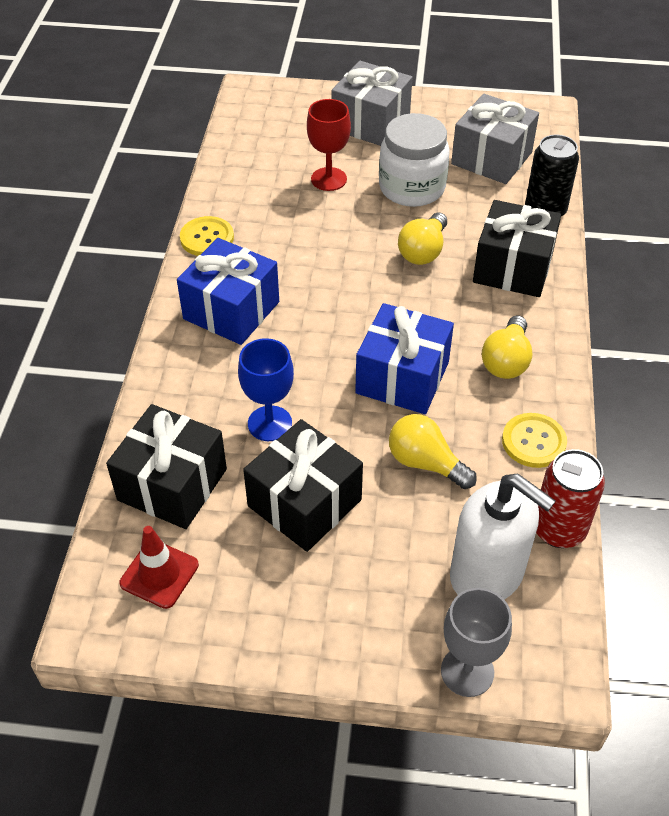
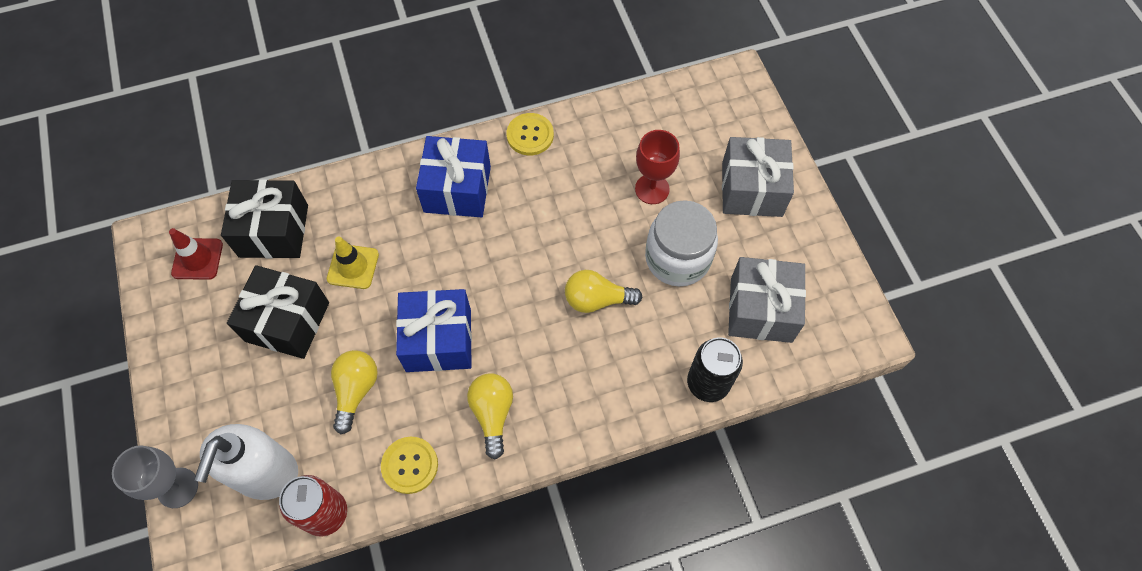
camera: 65 degrees right, 15 degrees up
(269, 423) = (353, 266): blue goblet -> yellow traffic cone
(506, 361) = (492, 414): yellow light bulb -> yellow light bulb turned 90 degrees clockwise
(513, 268) = (612, 380): black gift -> none

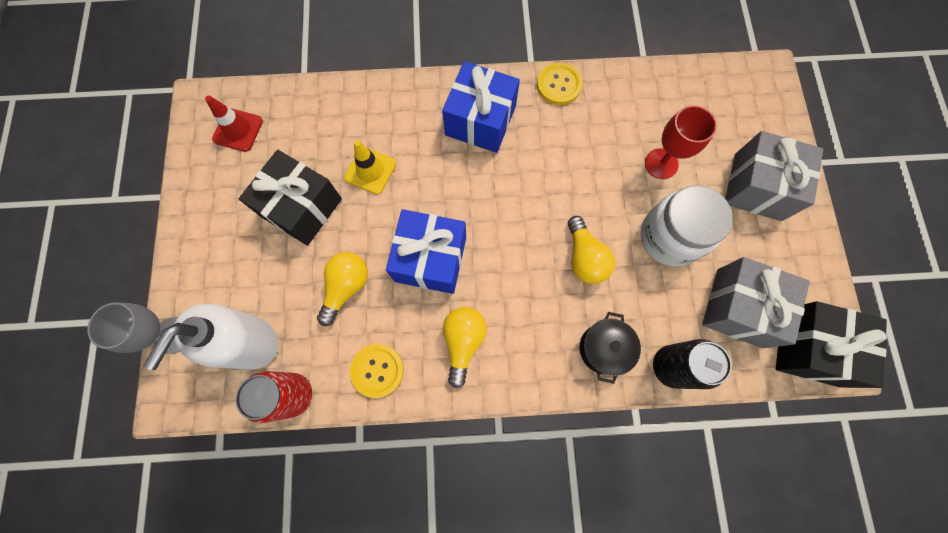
camera: 15 degrees right, 10 degrees up
(274, 231) = (309, 120): black gift -> black gift (810, 347)
(597, 299) = (584, 258): yellow light bulb -> yellow light bulb turned 120 degrees counterclockwise
(637, 383) = (604, 349): none -> black pot

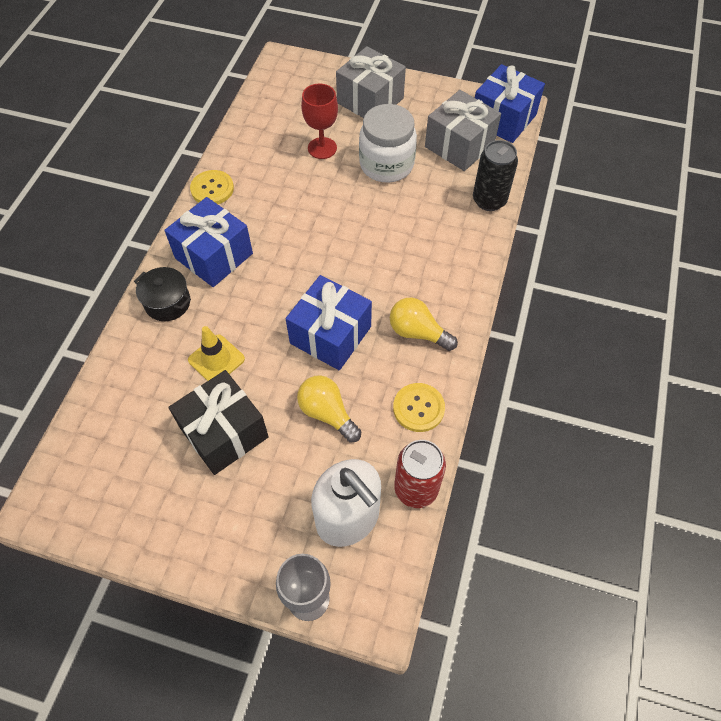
camera: 70 degrees left, 15 degrees down
(238, 130) = (99, 475): red traffic cone -> none
(584, 258) = (379, 224): yellow light bulb -> none
(604, 349) = (460, 237): black pot -> black pot (167, 303)
(810, 347) = (503, 119): black gift -> blue gift

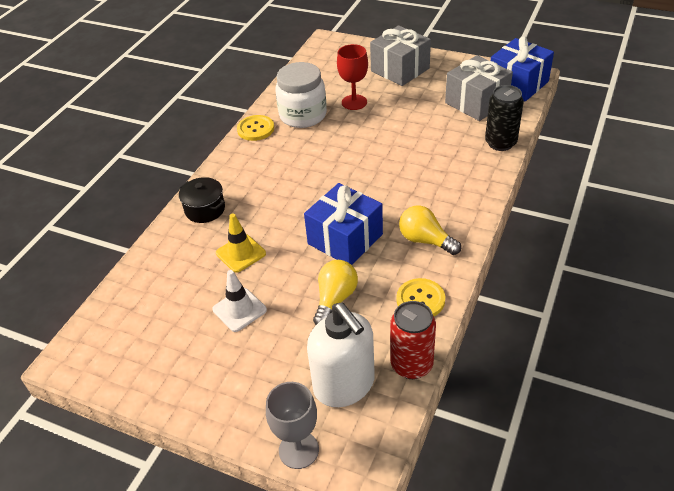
camera: 10 degrees right, 15 degrees down
(214, 256) = (250, 177): blue gift -> none
(224, 432) = (239, 310): black gift -> white traffic cone
(327, 413) = (335, 299): yellow light bulb -> yellow light bulb turned 60 degrees clockwise
(386, 165) = (409, 115): white jar -> white jar (303, 115)

